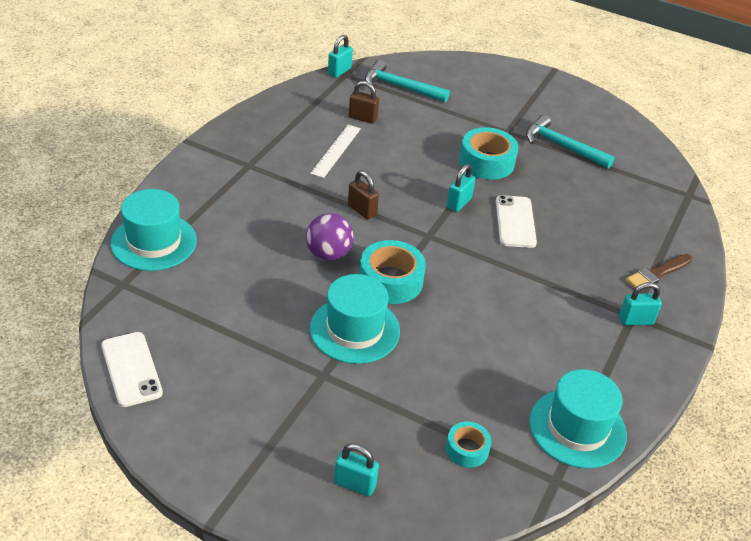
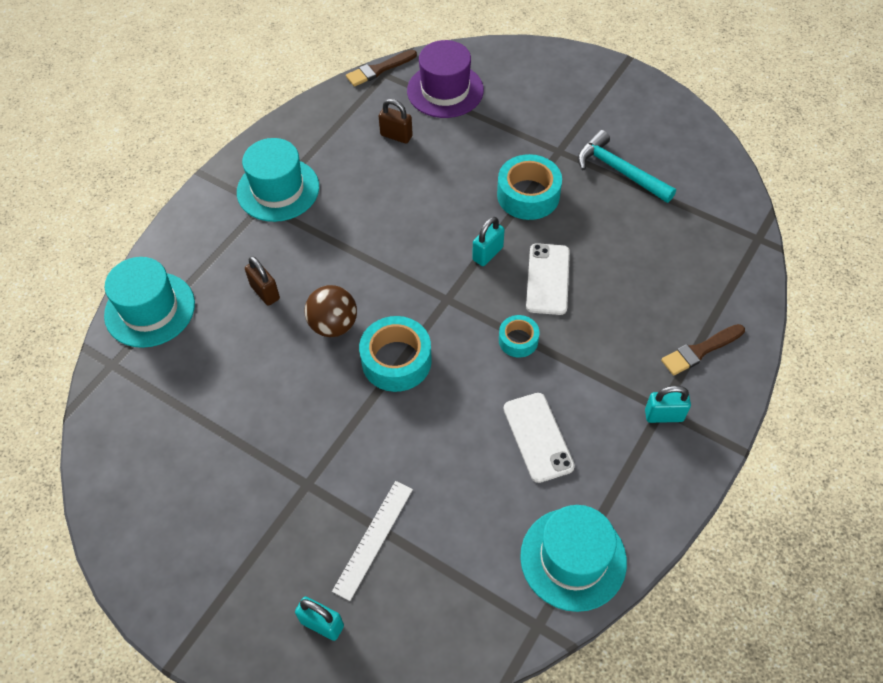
camera: 10 degrees right, 15 degrees up
(131, 369) = (109, 474): white phone -> white phone (538, 437)
(328, 254) = (333, 325): purple ball -> brown ball
(336, 150) = (360, 182): white ruler -> white ruler (373, 539)
(339, 71) = (379, 69): turquoise padlock -> brown brush
(354, 330) = (348, 426): turquoise hat -> turquoise hat (278, 189)
(362, 210) = (378, 265): brown padlock -> brown padlock (265, 292)
(400, 87) = (445, 90): turquoise hammer -> purple hat
(467, 449) = (447, 583): turquoise tape -> turquoise tape (518, 340)

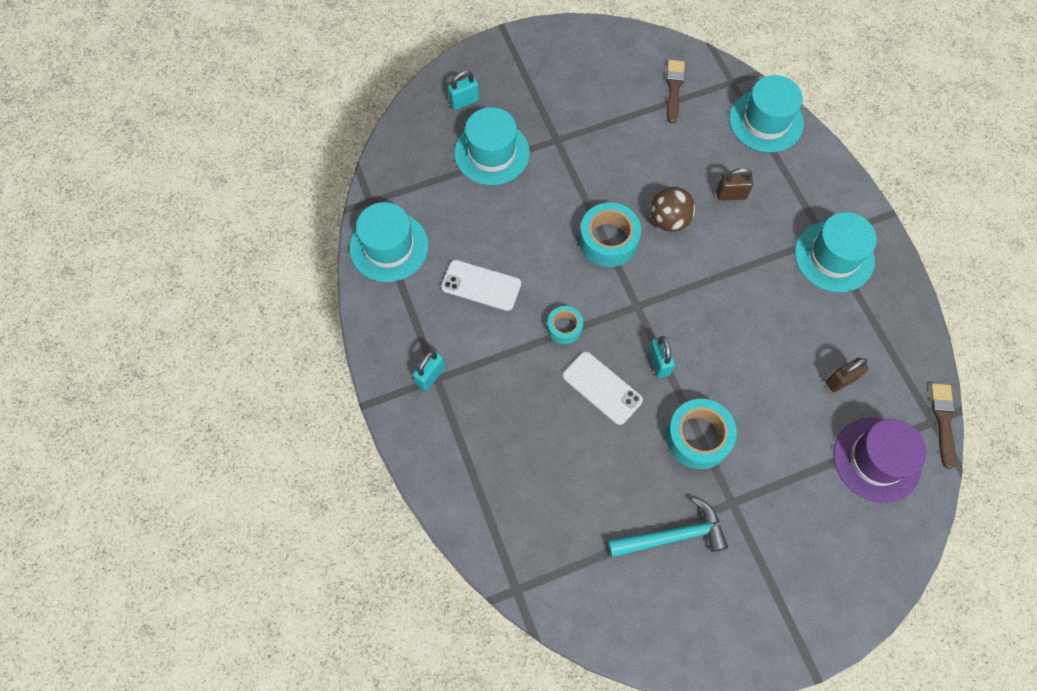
camera: 125 degrees right, 10 degrees up
(373, 539) = (492, 153): white ruler -> turquoise hat
(700, 351) = (456, 445): brown brush -> brown brush (674, 88)

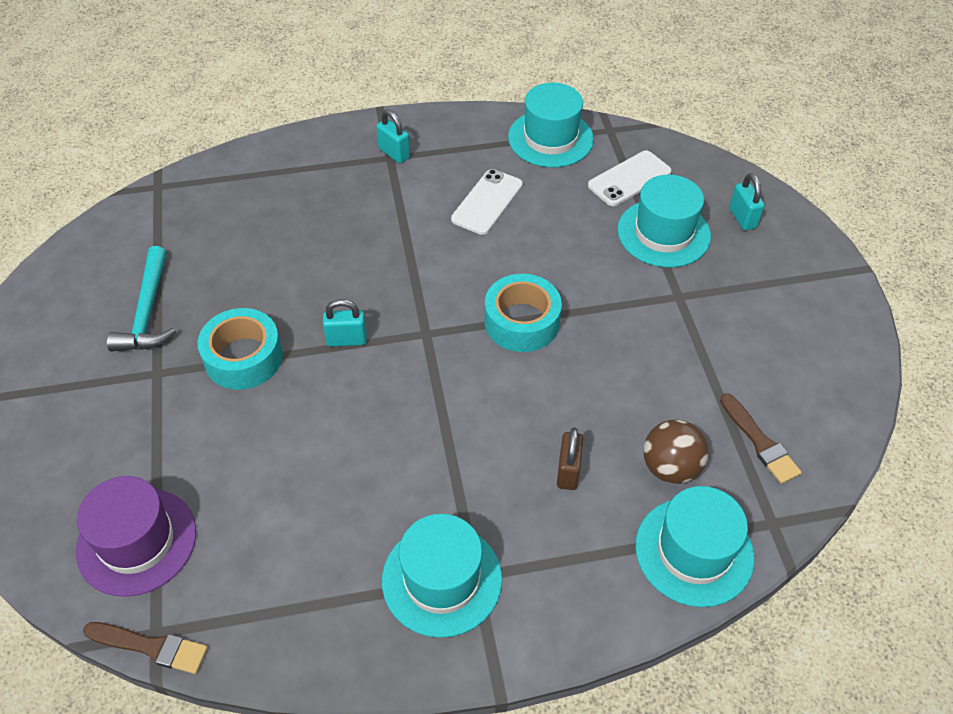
camera: 100 degrees right, 15 degrees down
(564, 327) = (416, 263): turquoise tape -> none
(602, 388) = (334, 283): white phone -> white phone (629, 179)
(669, 220) = (539, 390): brown ball -> brown ball (670, 467)
(674, 88) = (760, 442): brown brush -> brown brush turned 45 degrees clockwise
(841, 380) = (256, 531): brown padlock -> none

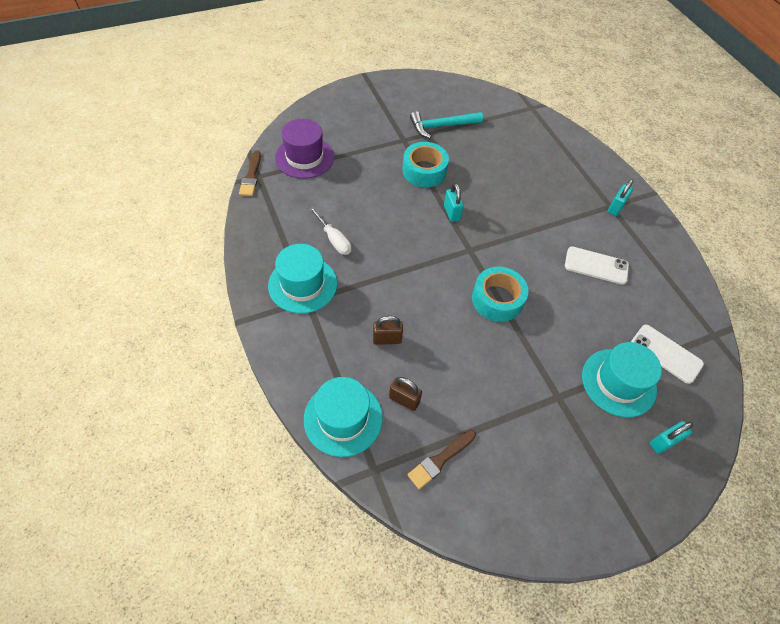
camera: 75 degrees right, 5 degrees up
(356, 517) = (334, 239): none -> white screwdriver
(550, 138) = (681, 296): turquoise hat -> none
(670, 467) = (404, 400): brown ball -> brown padlock

